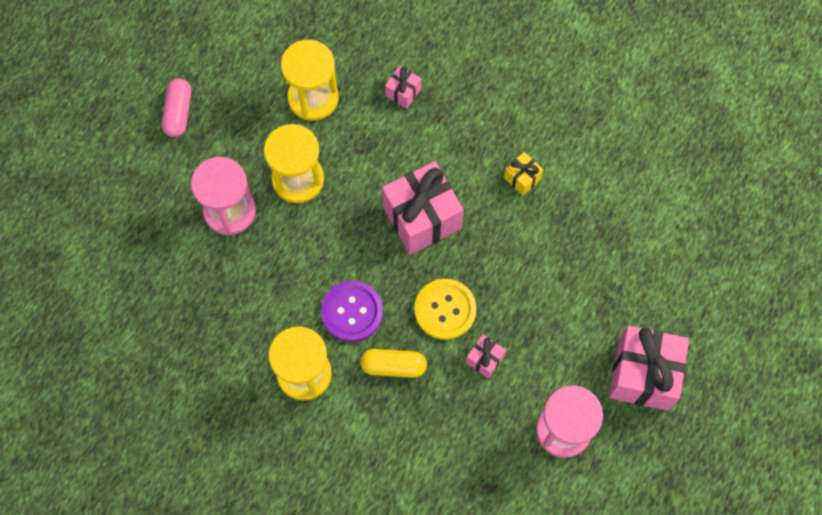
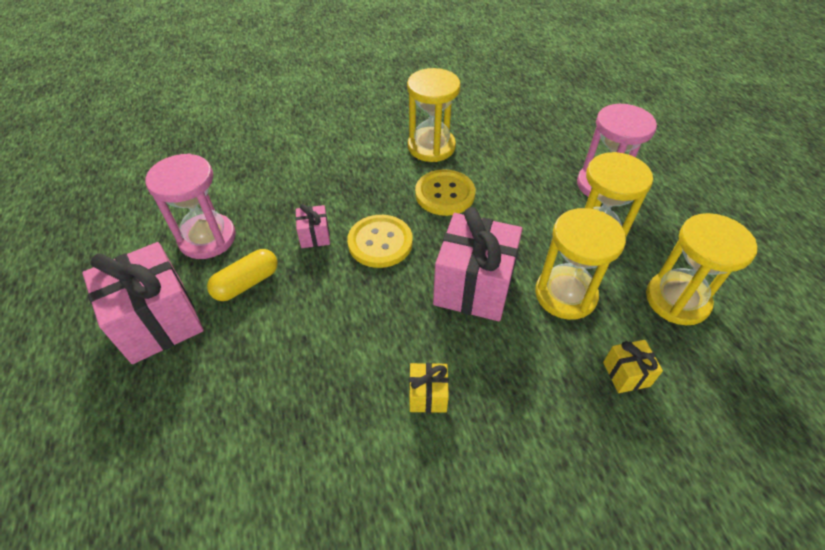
camera: 135 degrees right, 20 degrees down
(178, 112) = (729, 209): pink capsule -> none
(352, 312) = (445, 194): purple button -> yellow button
(373, 161) = (565, 295): none -> yellow hourglass
(393, 366) = (378, 188): yellow capsule -> yellow capsule (247, 283)
(403, 92) = (626, 374): pink gift -> yellow gift

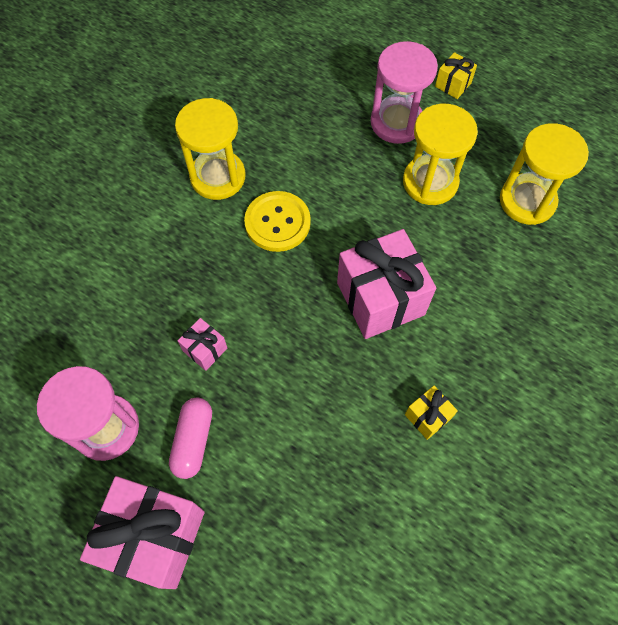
camera: 40 degrees left, 15 degrees up
(247, 283) = (193, 441): yellow capsule -> pink capsule
(380, 242) = (268, 313): yellow button -> none
(565, 295) = (451, 254): yellow hourglass -> none
(626, 374) = (539, 291): yellow gift -> yellow gift (453, 85)

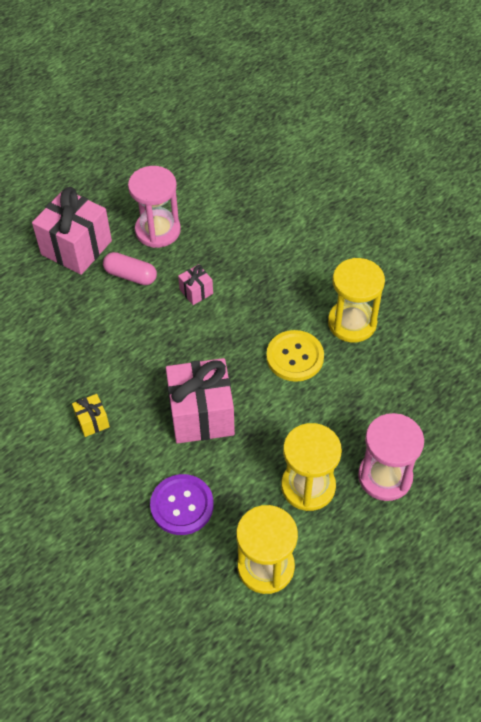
camera: 105 degrees right, 10 degrees down
(453, 85) = (425, 544): yellow gift -> none
(495, 290) = (182, 505): none -> purple button

